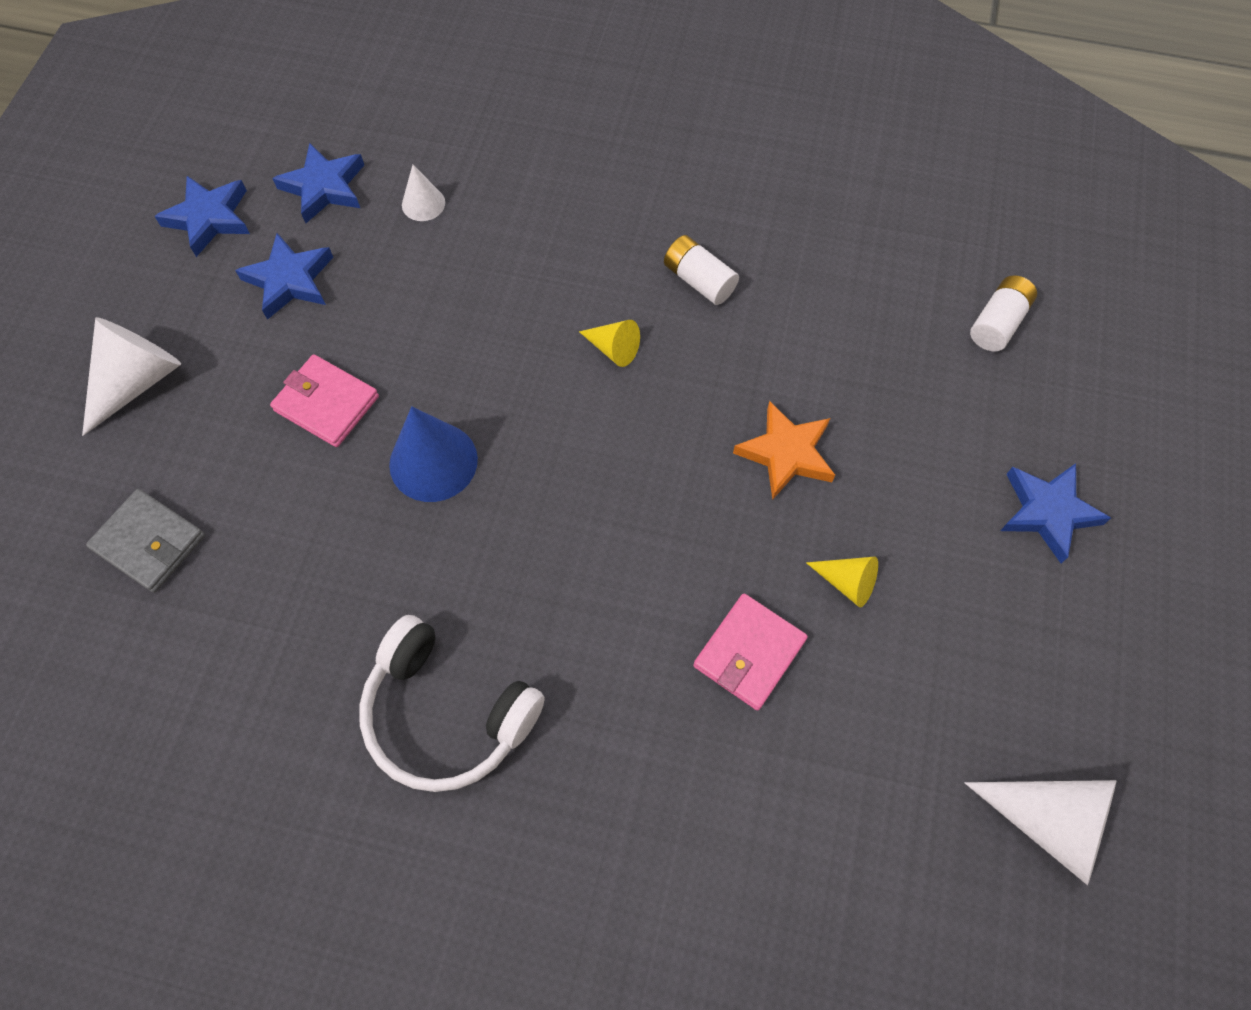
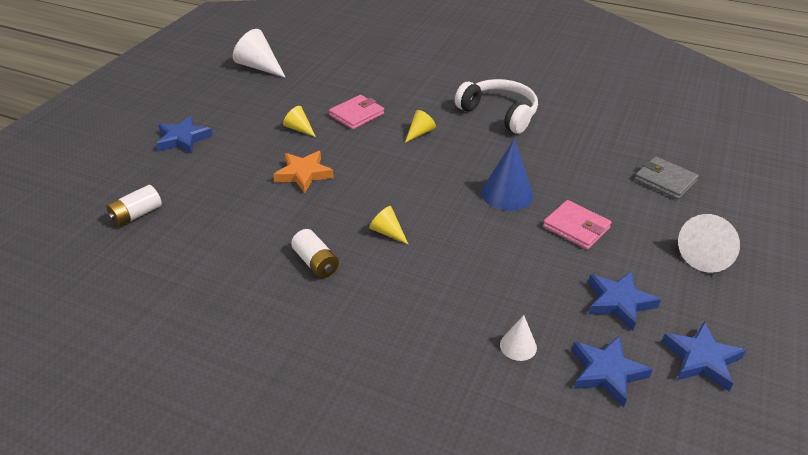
camera: 170 degrees left, 25 degrees down
(606, 611) = (420, 133): none -> yellow cone

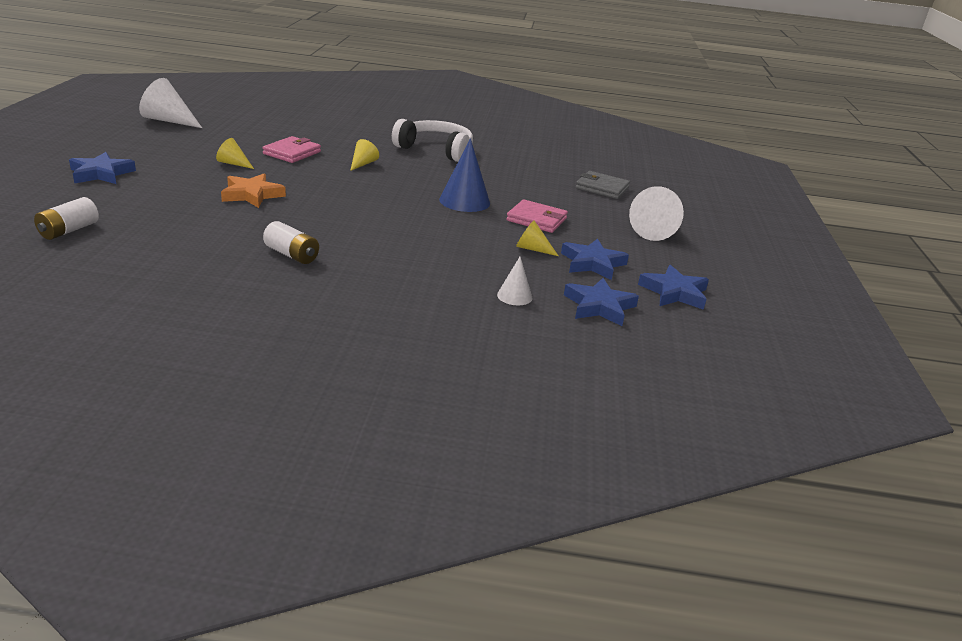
camera: 20 degrees left, 10 degrees down
(387, 232) = (358, 230): yellow cone -> yellow cone (532, 249)

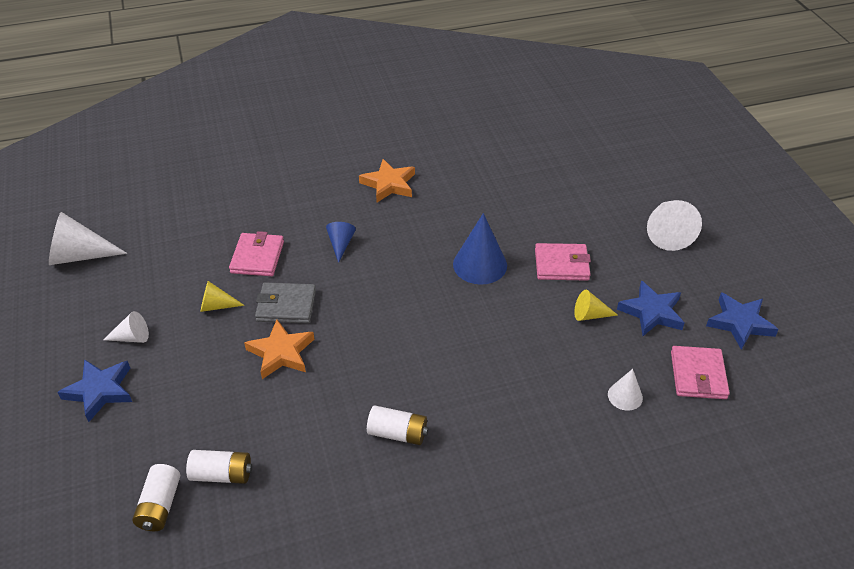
camera: 20 degrees left, 15 degrees up
(132, 231) = (222, 474): none -> white battery
(155, 159) = (132, 337): none -> white cone
(363, 164) = (341, 244): yellow cone -> blue cone
(436, 150) = (389, 184): white headphones -> orange star
(599, 306) = (698, 375): blue star -> pink wallet
(602, 188) = (580, 182): grey wallet -> grey wallet (286, 306)

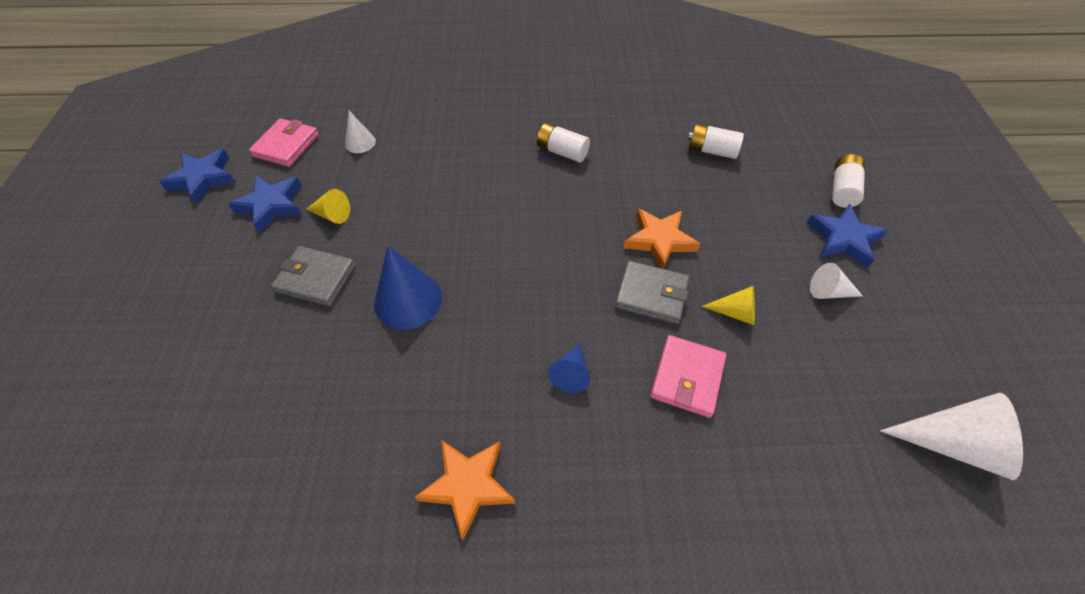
camera: 165 degrees left, 10 degrees up
(160, 505) = (759, 140): white battery -> white battery (842, 190)
(561, 265) = (316, 278): pink wallet -> grey wallet
(667, 232) = (159, 294): white cone -> none

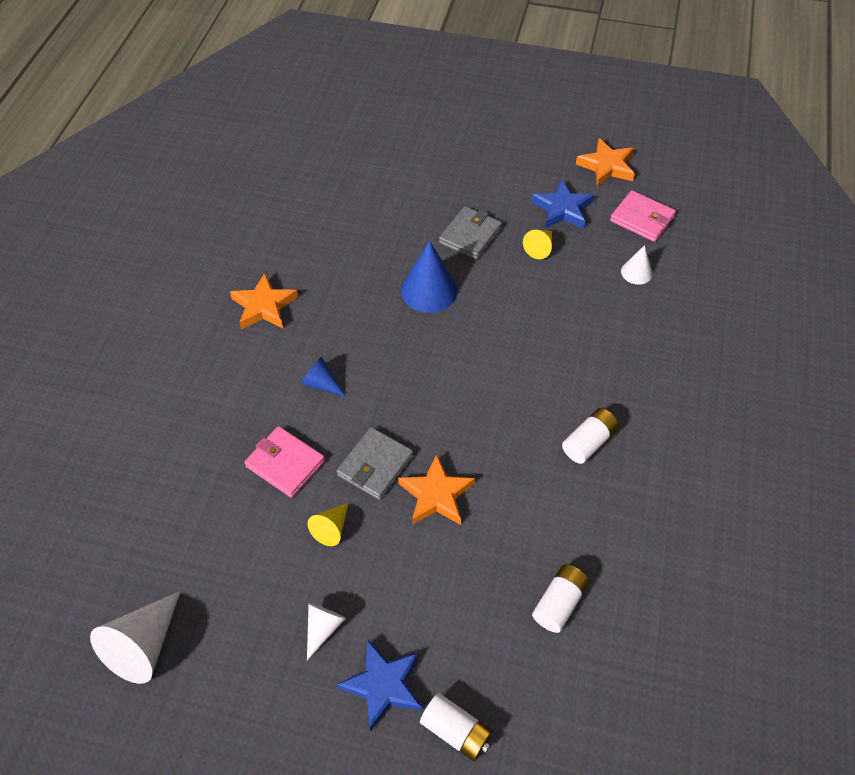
camera: 105 degrees right, 0 degrees up
(203, 178) = (607, 166): blue star -> orange star

